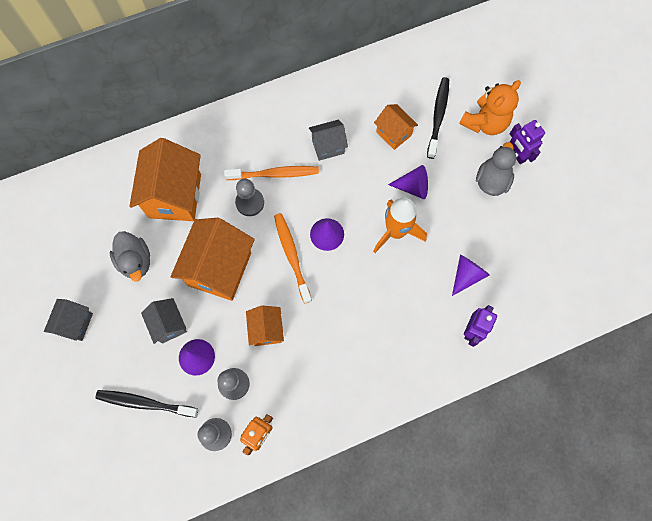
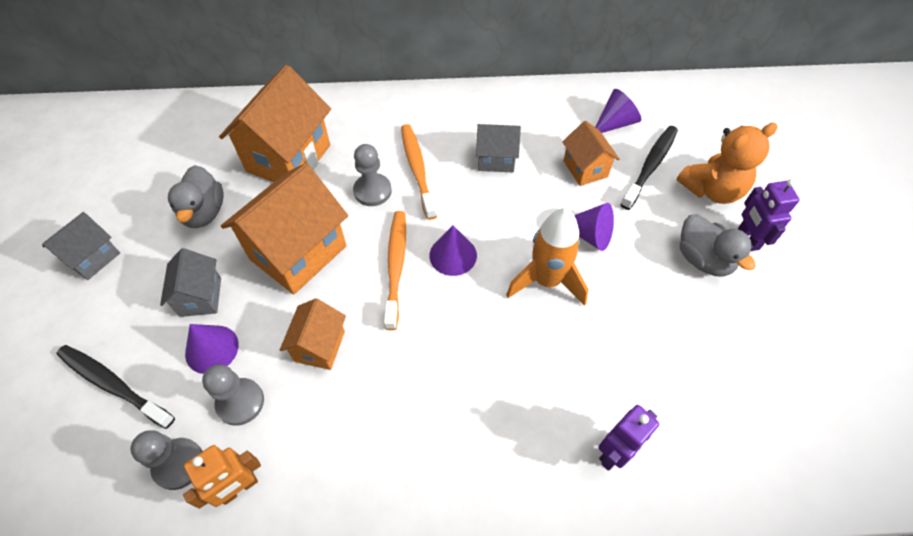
camera: 20 degrees right, 15 degrees down
(274, 174) = (417, 169): orange toothbrush -> orange toothbrush turned 120 degrees counterclockwise
(466, 275) = (630, 369): purple cone -> purple cone (615, 123)
(491, 181) = (703, 259): grey duck -> grey duck turned 105 degrees clockwise

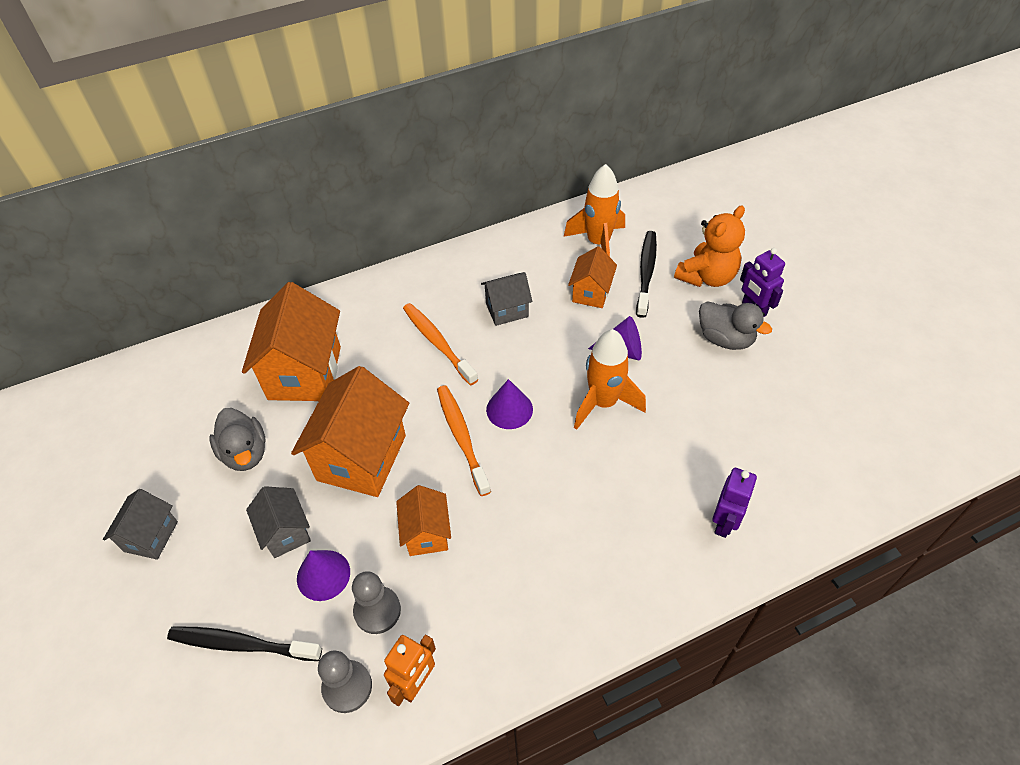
camera: 20 degrees left, 5 degrees down
(372, 191) = (404, 377): grey pawn -> none
(585, 169) = (591, 293): orange house -> orange house turned 60 degrees clockwise
(615, 123) = (598, 243): purple cone -> orange rocket

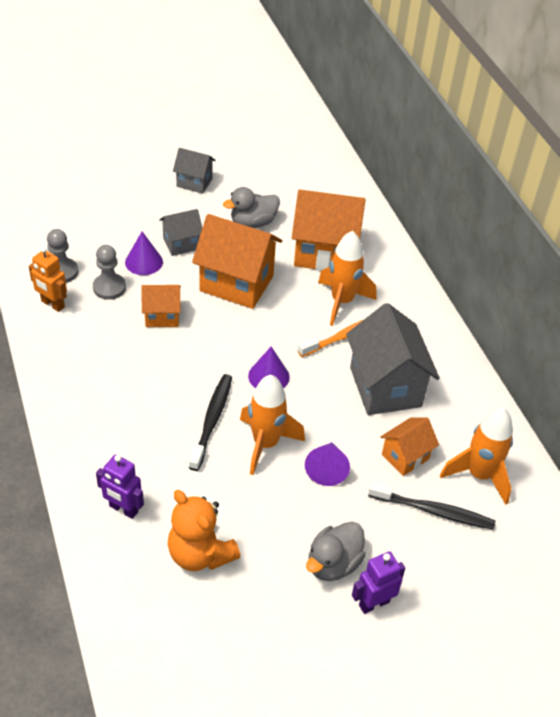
camera: 90 degrees right, 5 degrees down
(242, 644) = (106, 225): black toothbrush -> black toothbrush (212, 420)
(386, 351) = (342, 301): none -> orange rocket
(462, 438) = (244, 343): orange toothbrush -> none
(507, 310) = (385, 387): grey house -> grey house, size x1.86
(591, 293) = (405, 457): orange house -> orange house turned 60 degrees counterclockwise
(707, 277) = (426, 568): orange teddy bear -> orange teddy bear (200, 554)

